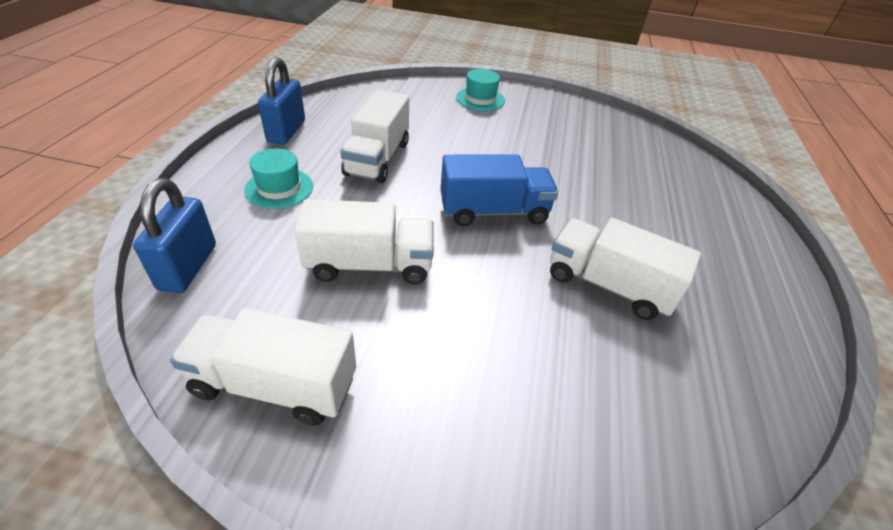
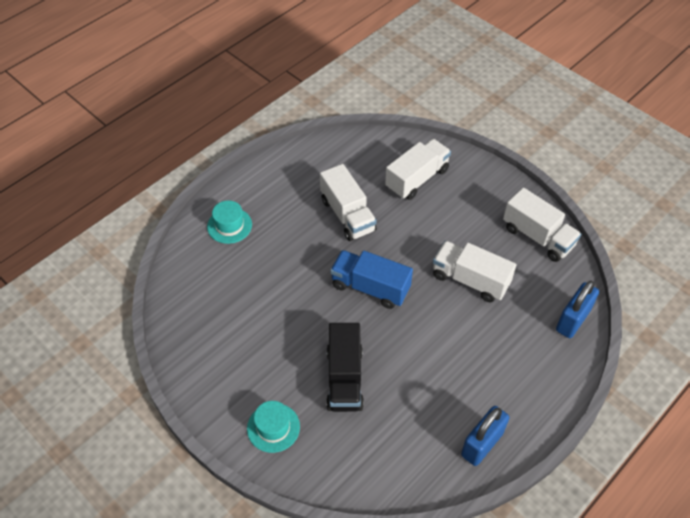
camera: 145 degrees left, 10 degrees up
(279, 188) = (506, 369): turquoise hat -> turquoise hat (229, 225)
(377, 158) = (420, 374): white truck -> white truck (417, 179)
(450, 137) = (344, 378): none -> black truck

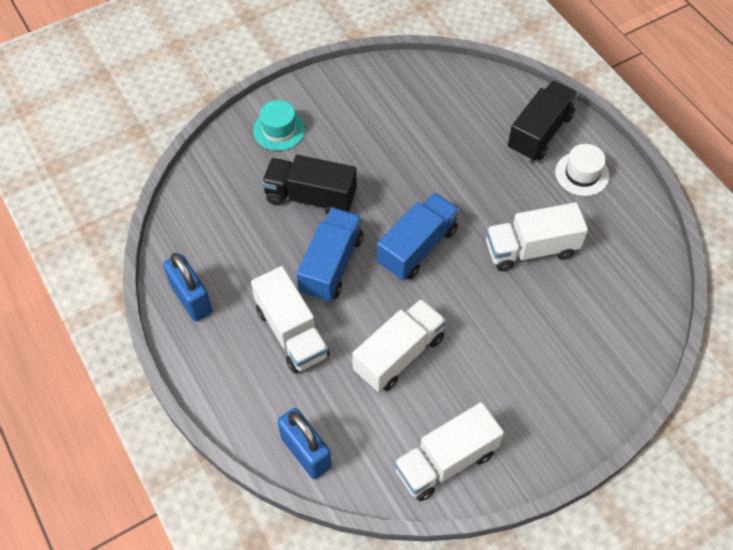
camera: 105 degrees right, 5 degrees up
(229, 225) = (539, 133): turquoise hat -> black truck
(266, 194) = (582, 174): none -> white hat
(409, 344) = (331, 265): none -> blue truck
(417, 179) = (578, 343): white truck -> white truck (292, 332)

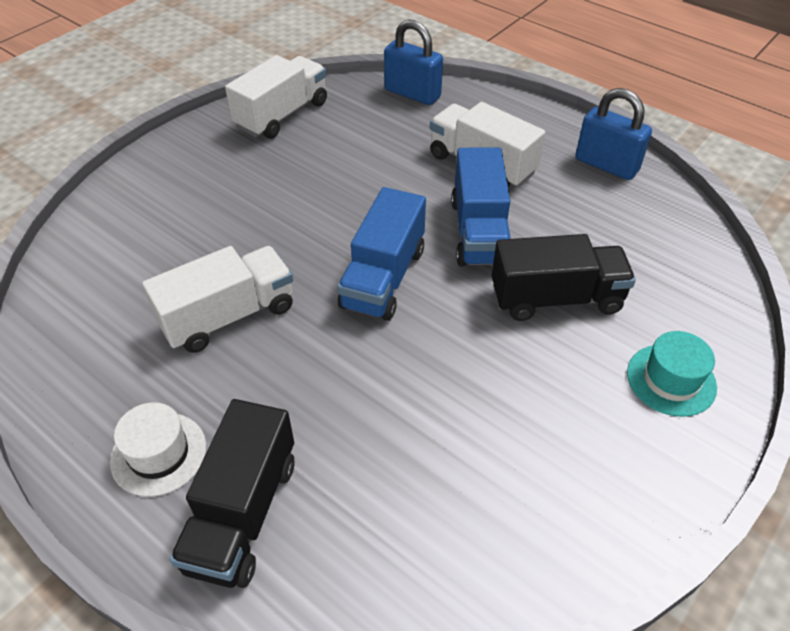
camera: 160 degrees right, 10 degrees down
(398, 354) = (359, 174): white truck -> none

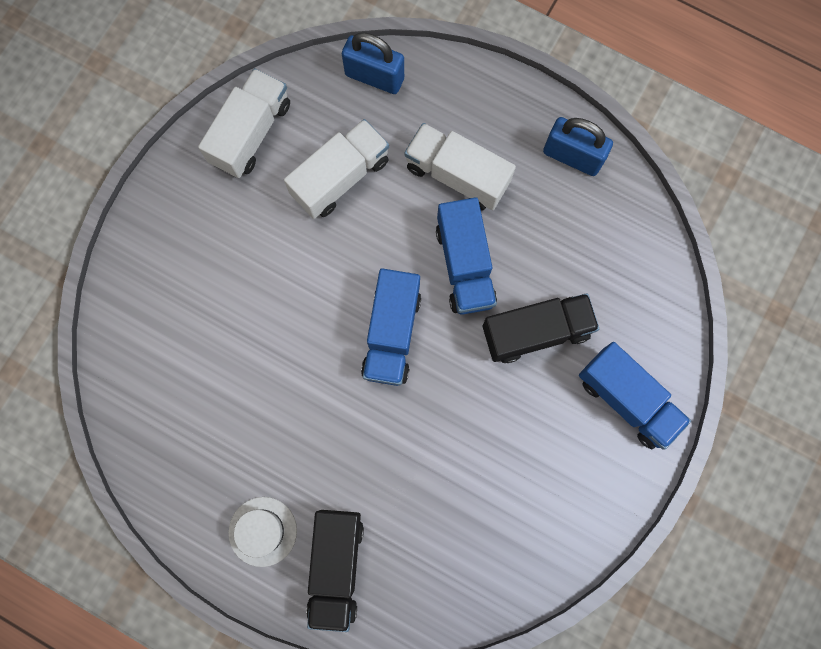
camera: 10 degrees left, 30 degrees up
(228, 316) = (274, 397): white truck -> white truck (340, 177)
(671, 380) = (627, 399): turquoise hat -> blue truck

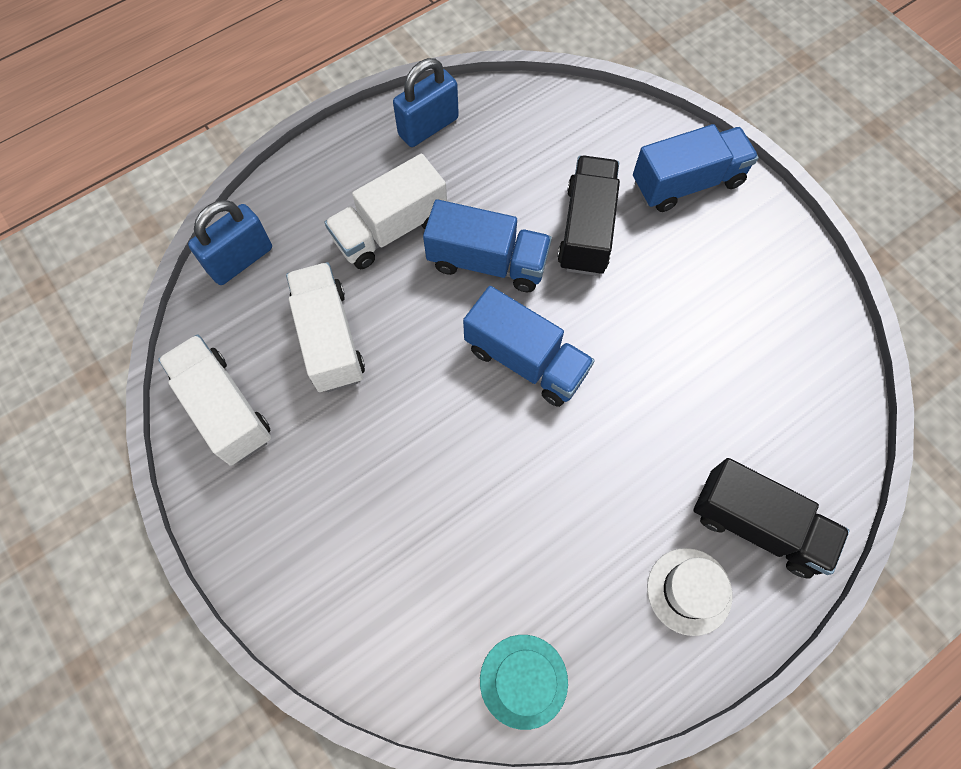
camera: 65 degrees left, 10 degrees down
(150, 437) = (523, 681): none -> turquoise hat

